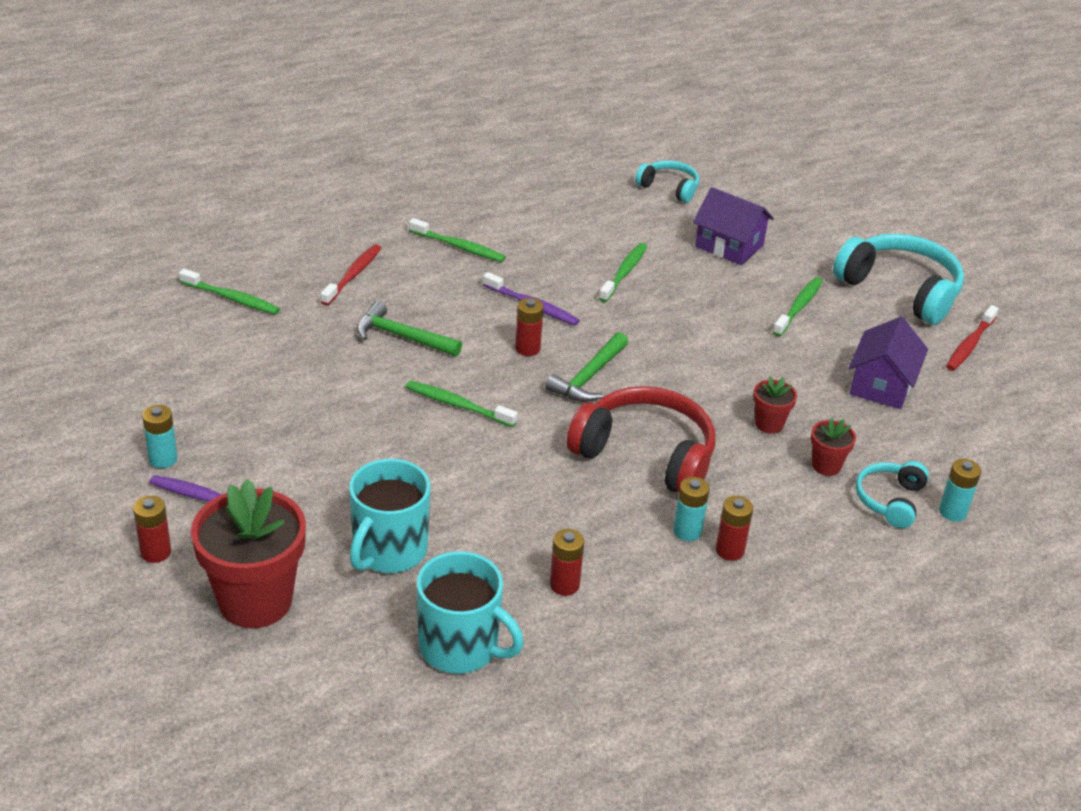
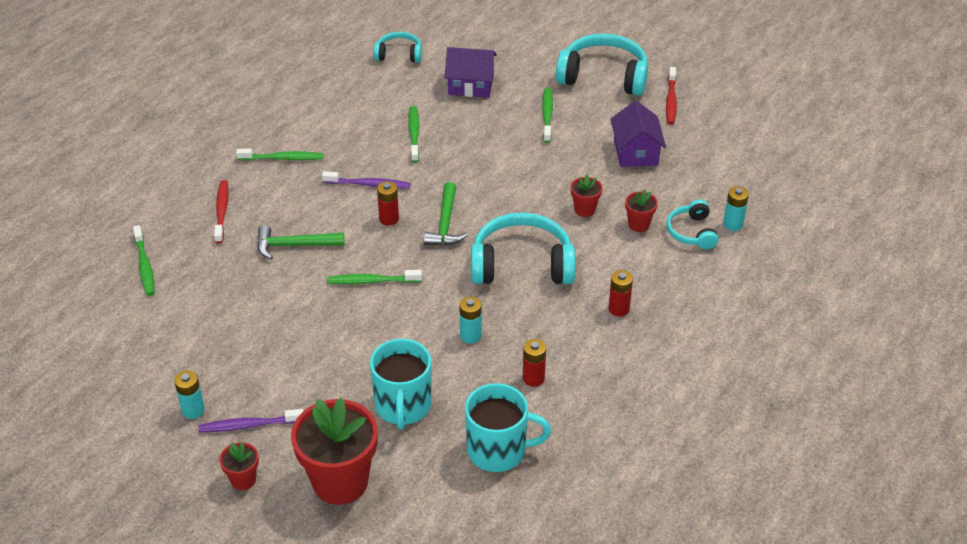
camera: 25 degrees left, 5 degrees up
(156, 552) = (243, 479): red battery -> red flower pot
(232, 298) = (144, 266): green toothbrush -> green toothbrush turned 75 degrees clockwise
(646, 454) = (522, 264): red headphones -> turquoise headphones
(687, 531) = (584, 307): turquoise battery -> turquoise battery (470, 335)

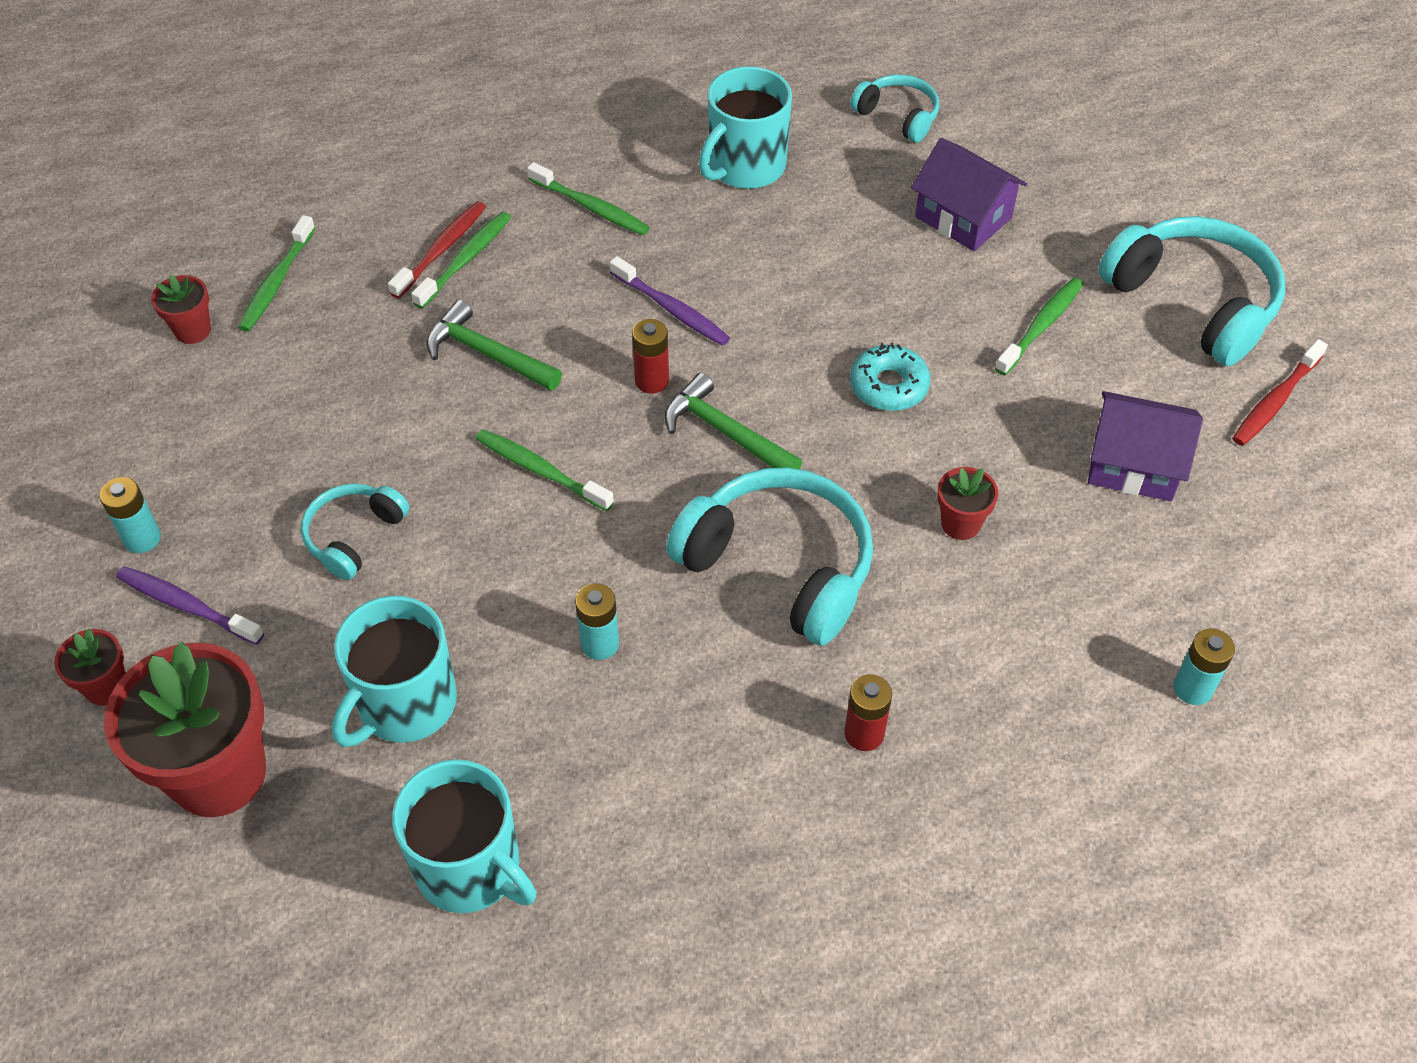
camera: 35 degrees right, 10 degrees up
(344, 107) = (745, 167): none -> turquoise mug
(414, 134) = (808, 258): green toothbrush -> green toothbrush (466, 259)
(445, 223) = (725, 432): green hammer -> green hammer turned 90 degrees clockwise
(502, 170) = (889, 386): none -> turquoise donut
(533, 378) = (627, 776): red battery -> none
(635, 152) = (1133, 465): purple house -> purple house turned 75 degrees clockwise
(638, 224) = (1027, 599): red flower pot -> red flower pot (193, 330)
(691, 232) = (1106, 663): turquoise headphones -> turquoise headphones (353, 536)

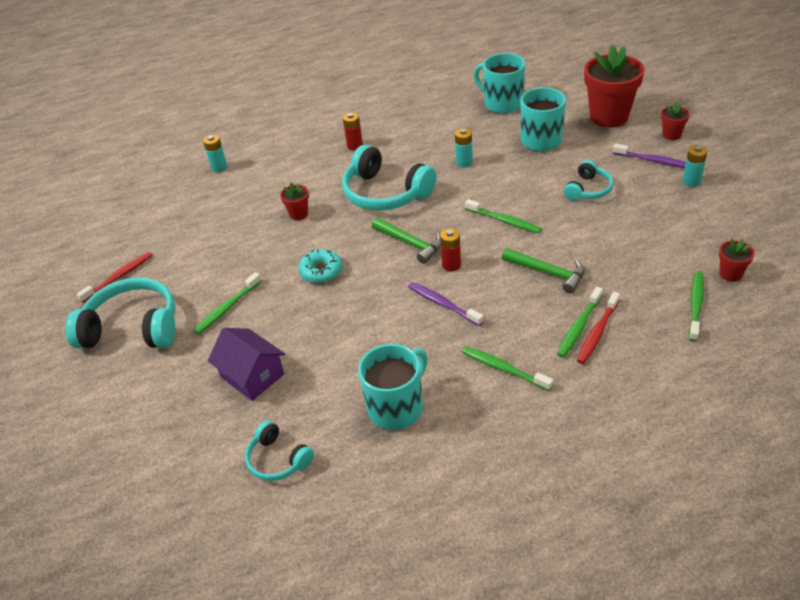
camera: 175 degrees left, 10 degrees down
(1133, 465) = (206, 243): purple house -> none
(1193, 302) = (133, 327): turquoise headphones -> turquoise headphones turned 135 degrees clockwise

